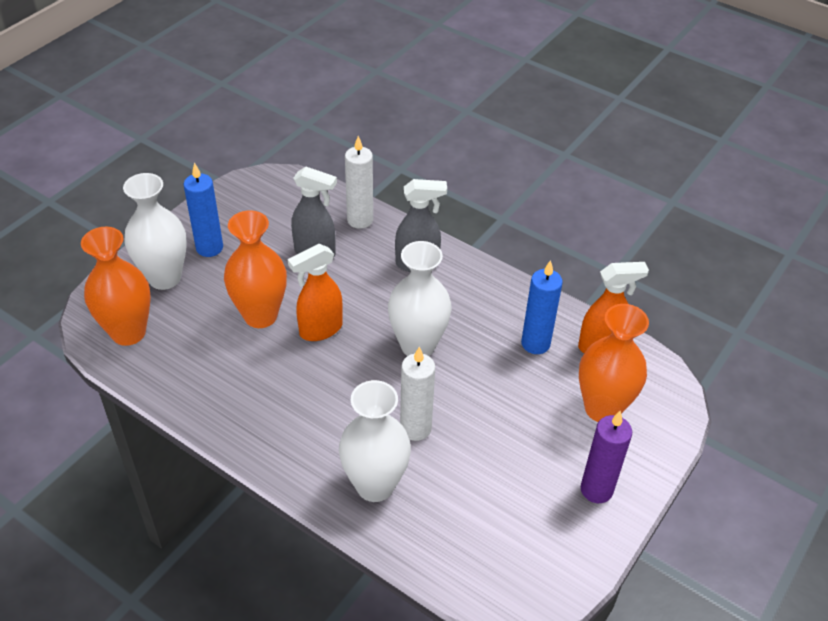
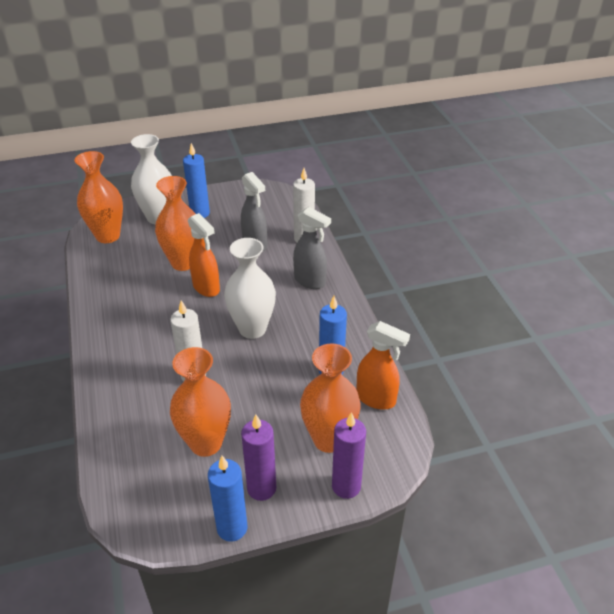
camera: 40 degrees right, 5 degrees down
(320, 330) = (206, 288): orange spray bottle -> orange spray bottle turned 135 degrees counterclockwise
(375, 485) = (131, 393): white vase -> none
(504, 484) = (206, 443): none -> orange vase
(611, 540) = (232, 528): none -> blue candle
(659, 440) = (346, 486): none -> purple candle

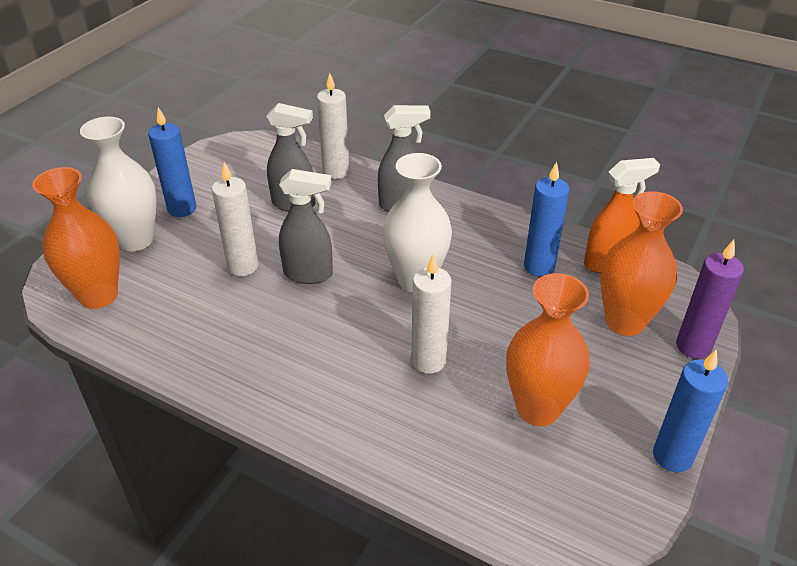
camera: 45 degrees left, 0 degrees up
(183, 263) = (243, 266): orange vase -> white candle
(206, 288) = (309, 274): orange spray bottle -> grey spray bottle
(261, 488) = (641, 404): purple candle -> none

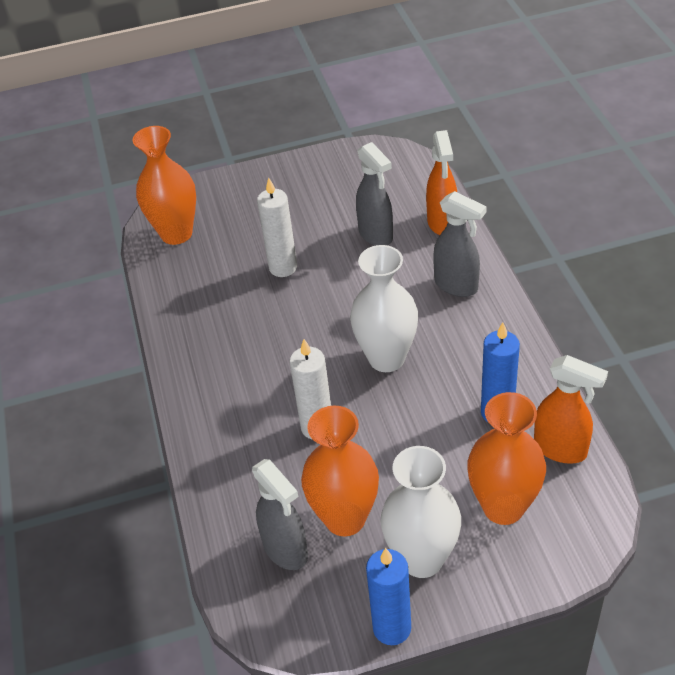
camera: 50 degrees right, 5 degrees up
(135, 240) = (240, 202): white vase -> white vase (422, 559)
(182, 209) = (295, 193): blue candle -> none
(309, 274) = (318, 303): grey spray bottle -> grey spray bottle (286, 550)
(336, 172) = (442, 223): white candle -> orange spray bottle
(693, 346) = (531, 569): purple candle -> none

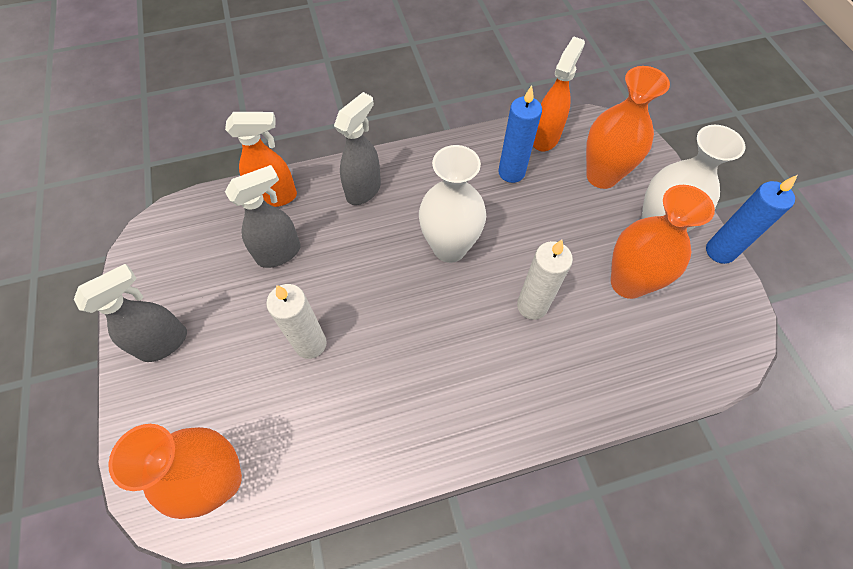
camera: 95 degrees left, 15 degrees up
(286, 550) = (667, 329): grey spray bottle -> grey spray bottle (164, 343)

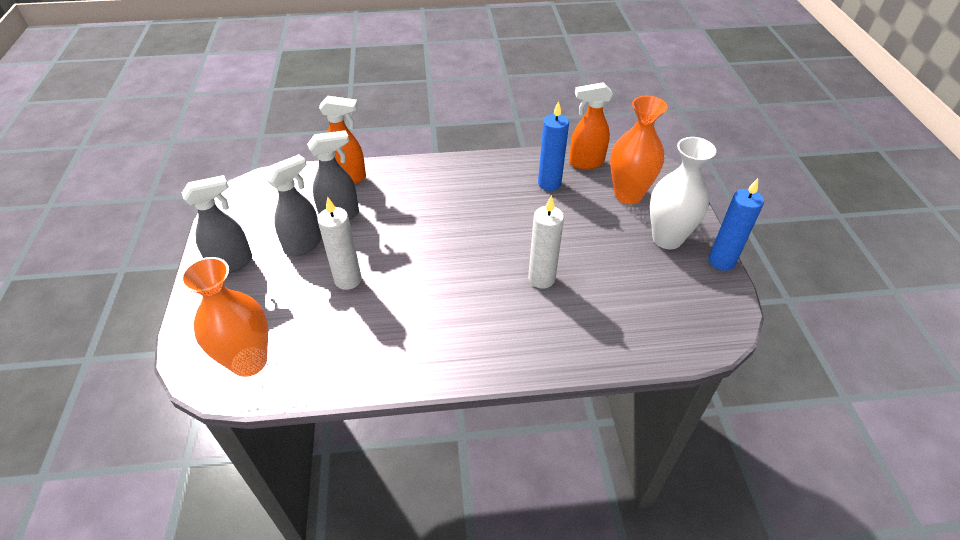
camera: 10 degrees right, 15 degrees down
(364, 190) = (421, 181): grey spray bottle -> grey spray bottle (304, 245)
(449, 248) = (482, 229): white vase -> none
(545, 138) = (585, 163): orange spray bottle -> orange spray bottle turned 135 degrees counterclockwise
(628, 283) = (631, 273): orange vase -> none

